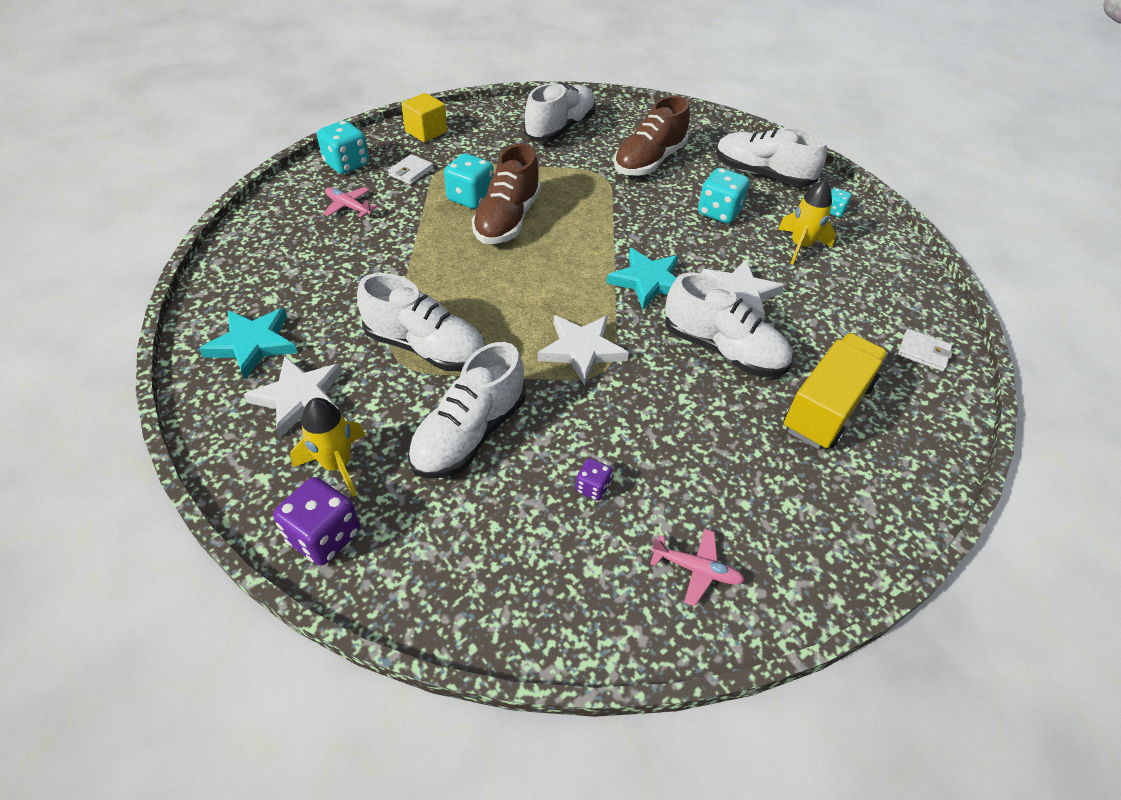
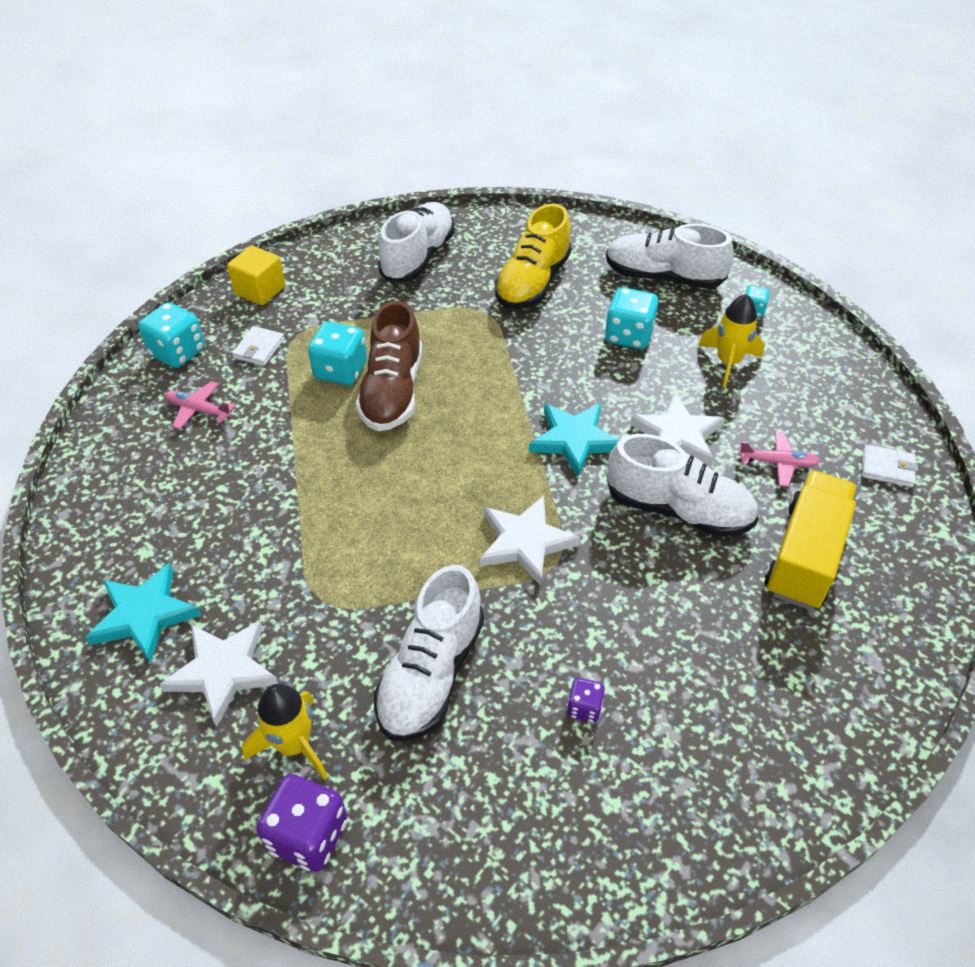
camera: 10 degrees left, 0 degrees up
(426, 348) = (349, 577): white shoe -> none
(649, 161) = (532, 283): brown shoe -> yellow shoe
(696, 569) = (718, 777): pink plane -> pink plane (777, 463)

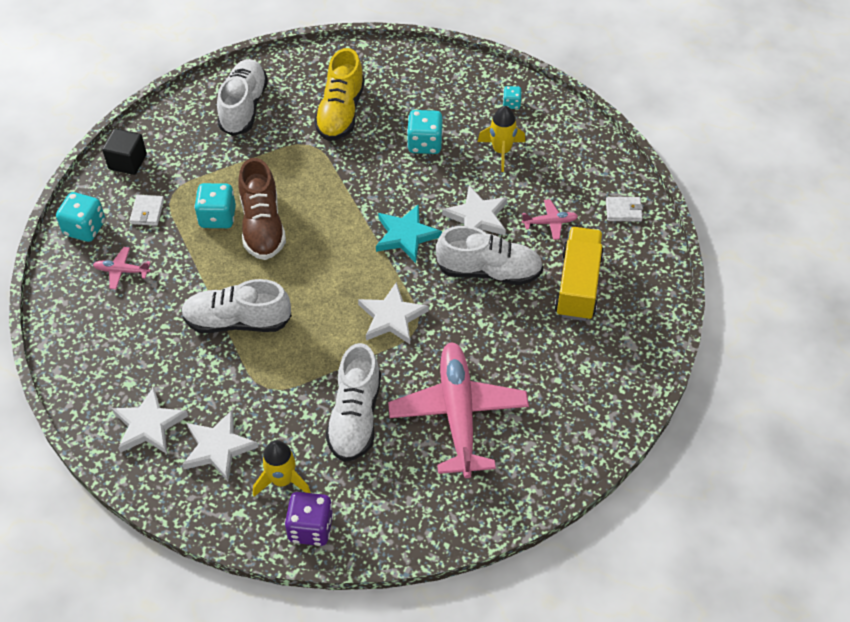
camera: 15 degrees left, 5 degrees up
(144, 615) = (149, 425): turquoise star -> white star
(260, 290) = (127, 162): yellow cube -> black cube
(584, 708) = (458, 415): purple dice -> pink plane
(663, 277) = (439, 88): white shoe -> white shoe (237, 321)

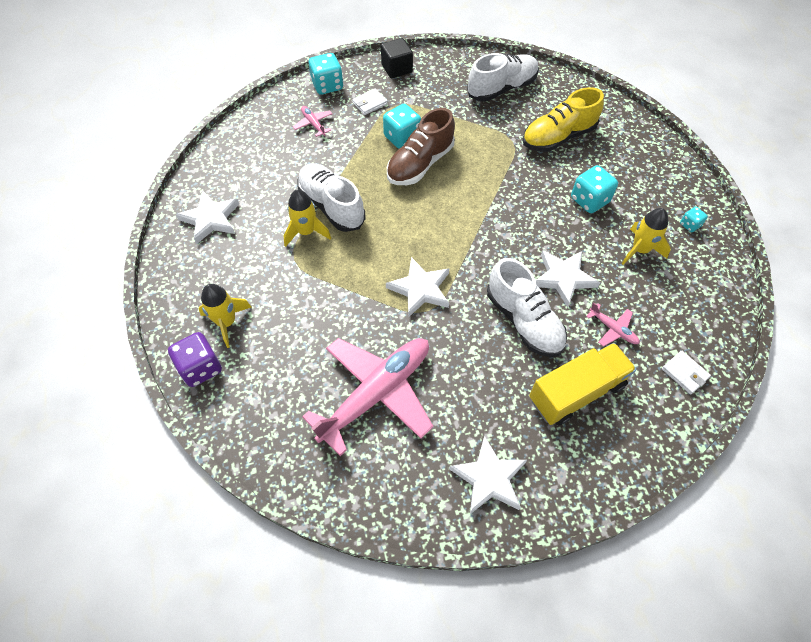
camera: 50 degrees right, 5 degrees up
(218, 447) = (223, 267): white star -> white star (489, 478)
(246, 359) = (306, 232): none -> yellow rocket
(355, 417) = (315, 328): white shoe -> none
(406, 235) = (498, 247): turquoise star -> none

